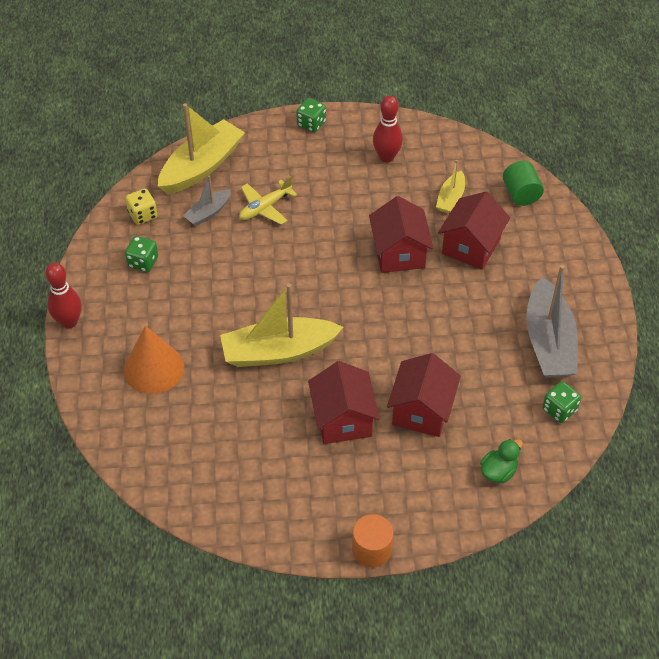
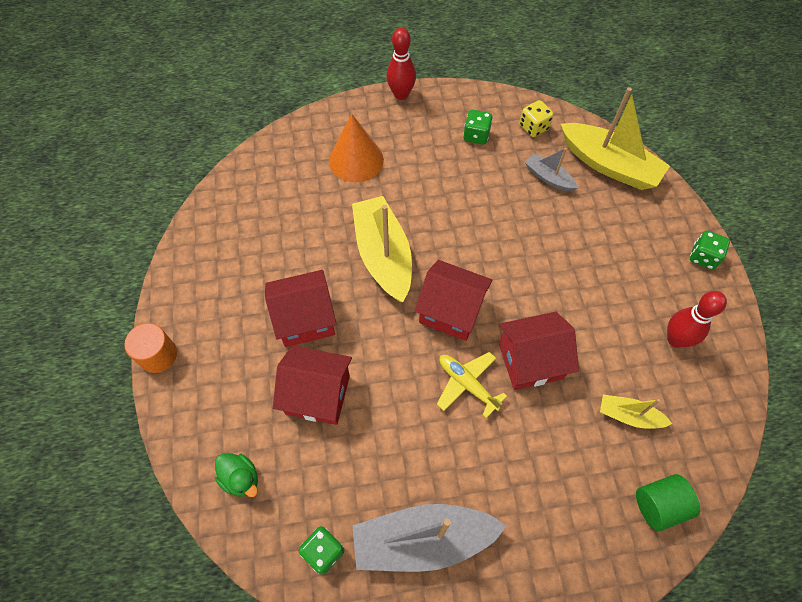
camera: 85 degrees right, 10 degrees up
(265, 207) = (567, 225): yellow plane -> yellow plane (467, 384)
(471, 246) = (556, 442): red house -> red house (451, 311)

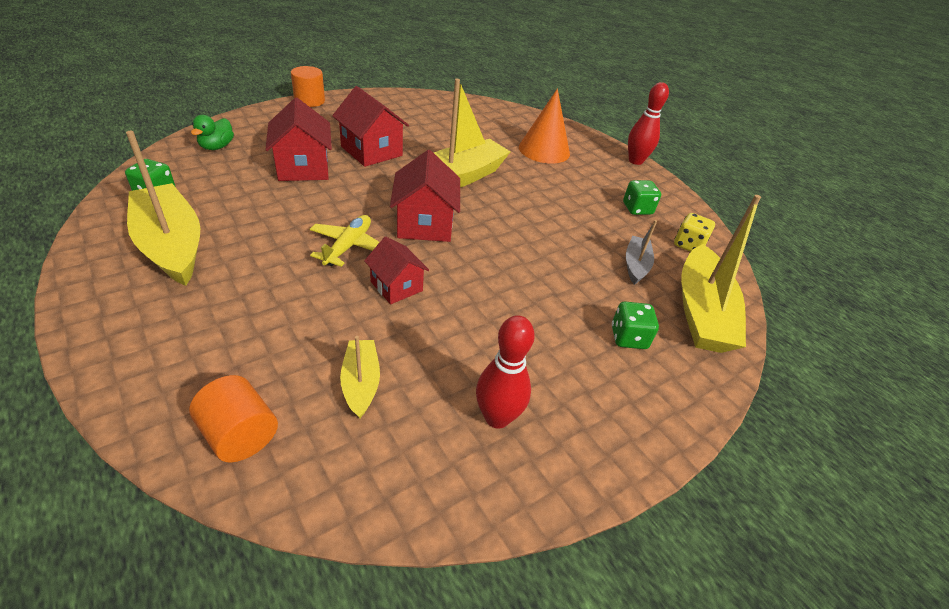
camera: 60 degrees right, 20 degrees down
(423, 540) = (171, 245): grey boat -> yellow boat
(530, 361) = (396, 286): red house -> red house, size x0.63
(659, 505) = (240, 434): green cylinder -> orange cylinder
(703, 257) = (649, 432): green dice -> green dice (628, 337)

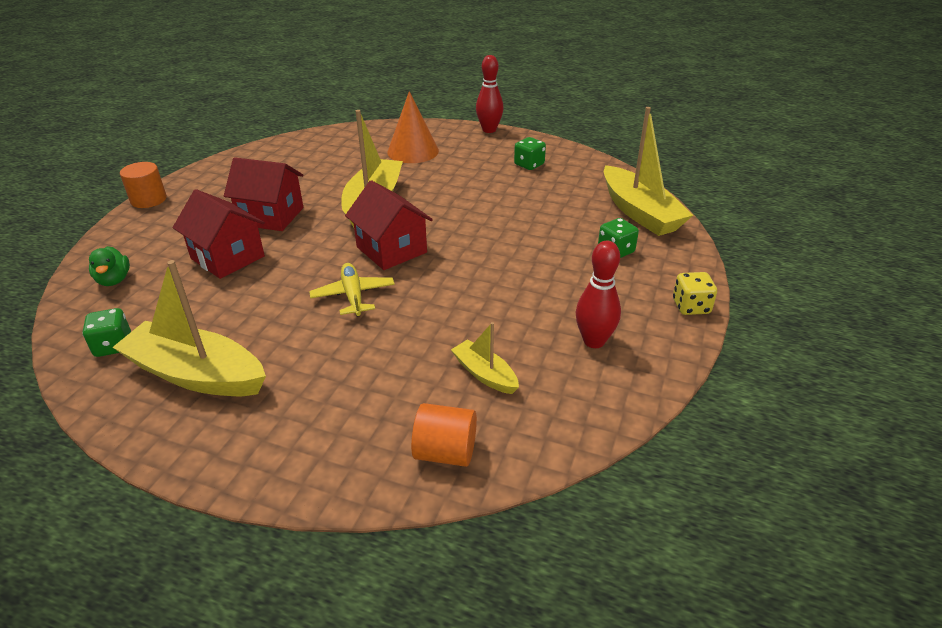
camera: 30 degrees left, 5 degrees down
(396, 286) = (427, 302): red house -> none
(635, 265) = (570, 203): grey boat -> none
(688, 245) = (587, 173): yellow dice -> yellow dice (691, 307)

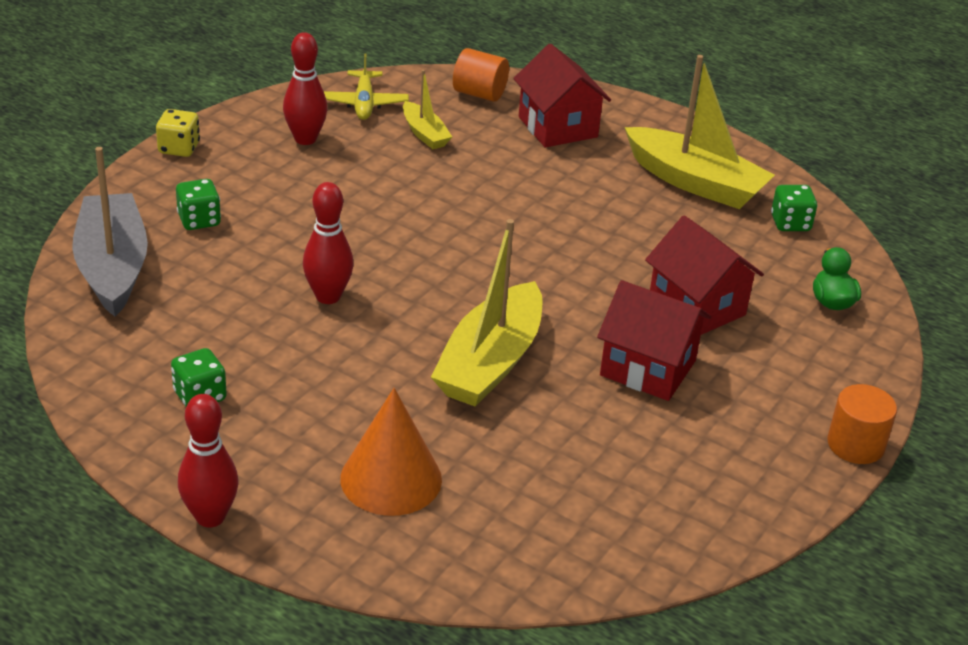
camera: 170 degrees left, 0 degrees up
(353, 296) = (538, 227): yellow plane -> yellow plane (364, 103)
(391, 250) = (481, 277): red house -> red house (558, 127)
(491, 220) = (328, 296): none -> red bowling pin
(640, 212) = (112, 267): yellow boat -> grey boat

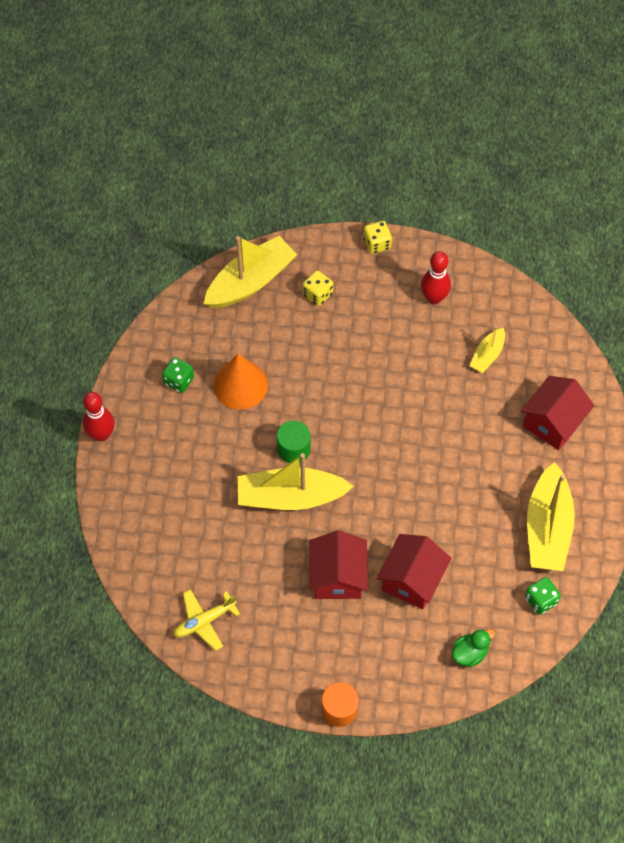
camera: 65 degrees right, 25 degrees up
(112, 267) = (251, 281): grey boat -> yellow boat
(199, 220) = (317, 294): green dice -> yellow dice
(328, 296) = (294, 392): red bowling pin -> none
(364, 103) = (496, 306): yellow plane -> yellow plane (204, 621)
(391, 479) = (172, 496): orange cone -> orange cone (240, 385)
(417, 331) = (293, 449): none -> green cylinder
(479, 94) = (558, 361): orange cylinder -> none

